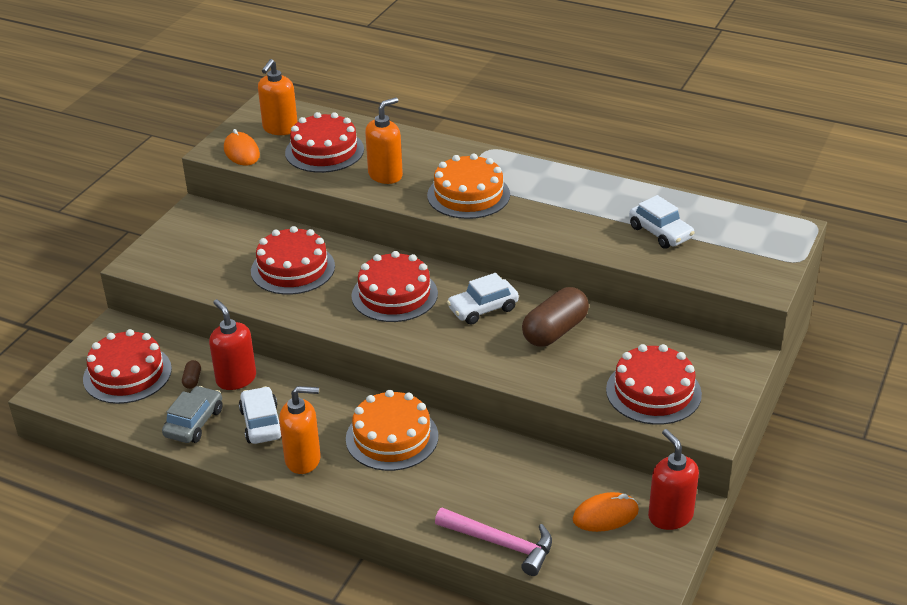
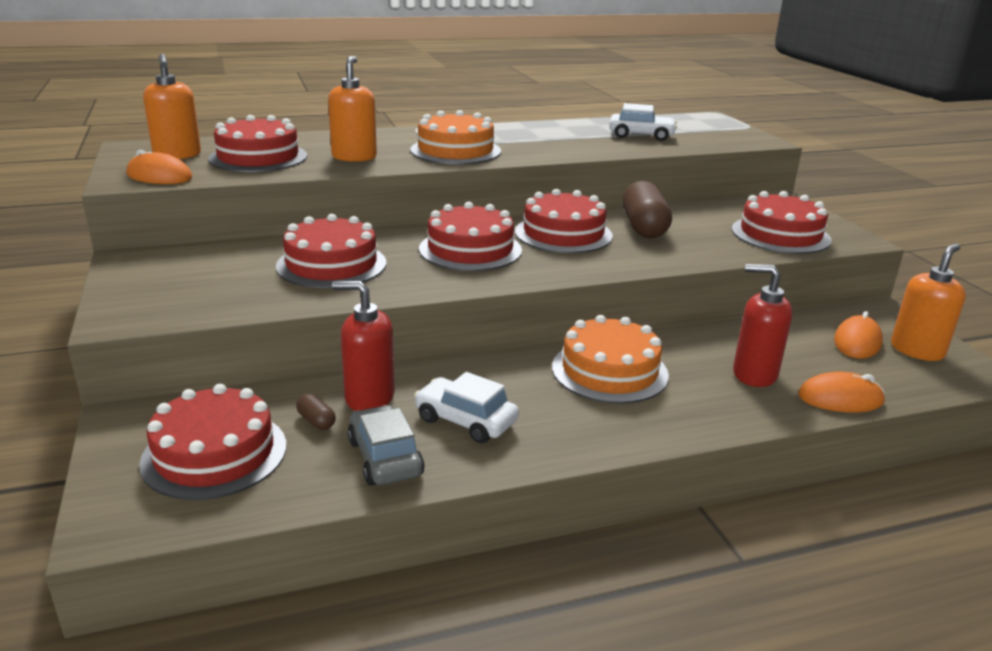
camera: 45 degrees left, 10 degrees down
(303, 459) = (564, 428): orange soap dispenser -> orange soap dispenser (917, 350)
(483, 309) = (563, 234): white car -> red cake
(500, 543) = (840, 399): pink hammer -> orange mouse
(670, 516) = (889, 322): red soap dispenser -> red soap dispenser (754, 374)

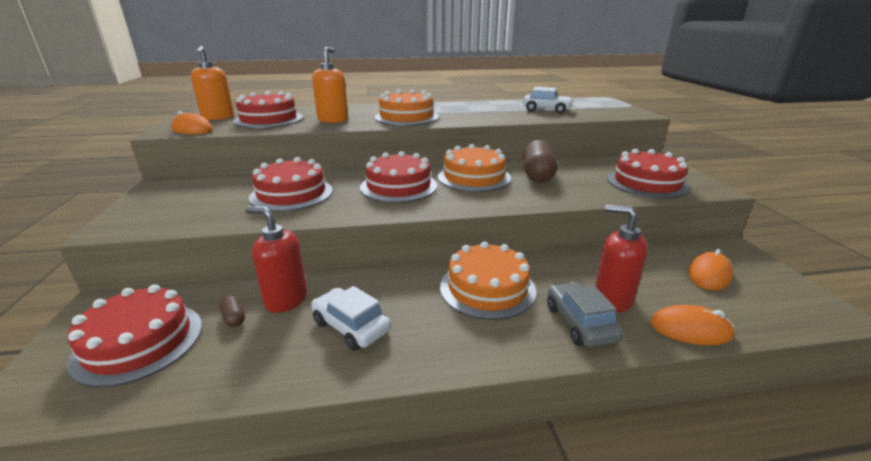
camera: 10 degrees right, 0 degrees up
(385, 458) = (268, 358): grey car -> grey car (579, 323)
(563, 234) = (474, 177): red cake -> orange cake
(917, 350) = (765, 286): orange soap dispenser -> none

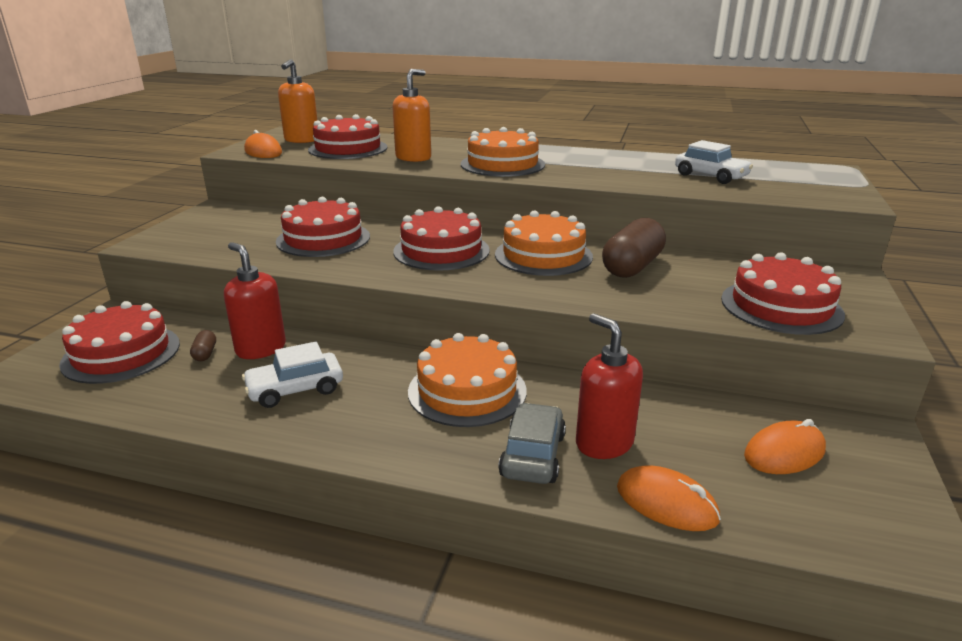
camera: 25 degrees right, 0 degrees up
(351, 326) = (295, 389): white car -> white car turned 90 degrees counterclockwise

